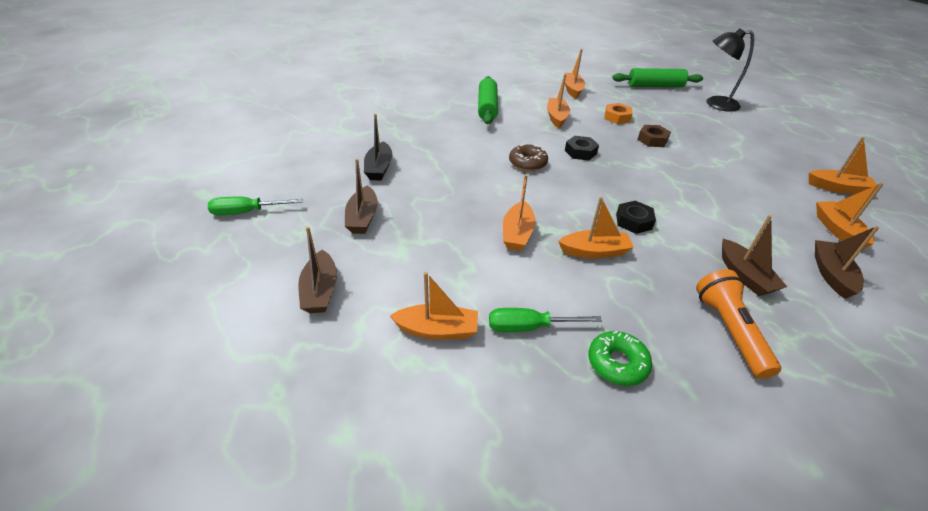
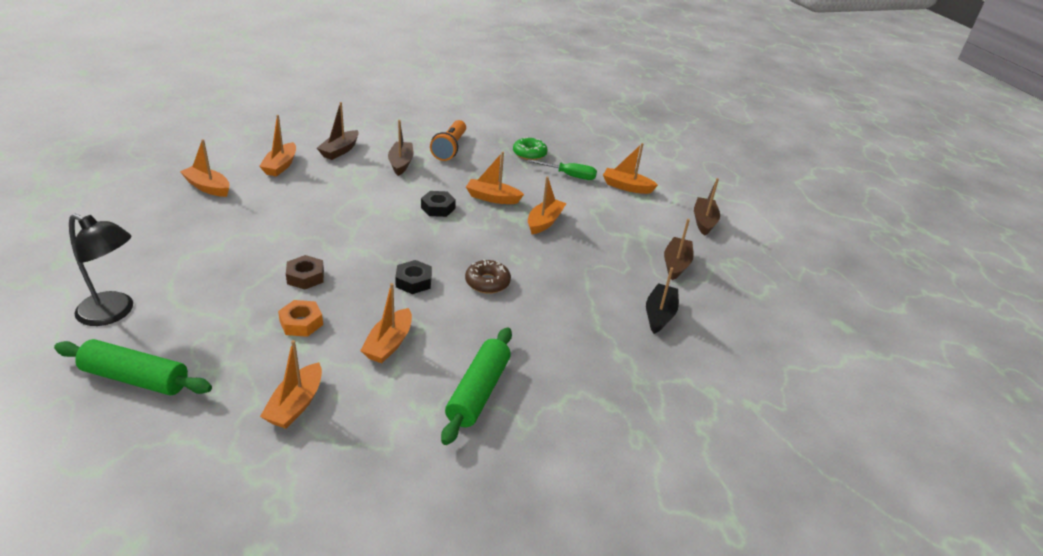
camera: 165 degrees left, 5 degrees down
(246, 212) = (786, 294): green screwdriver -> none

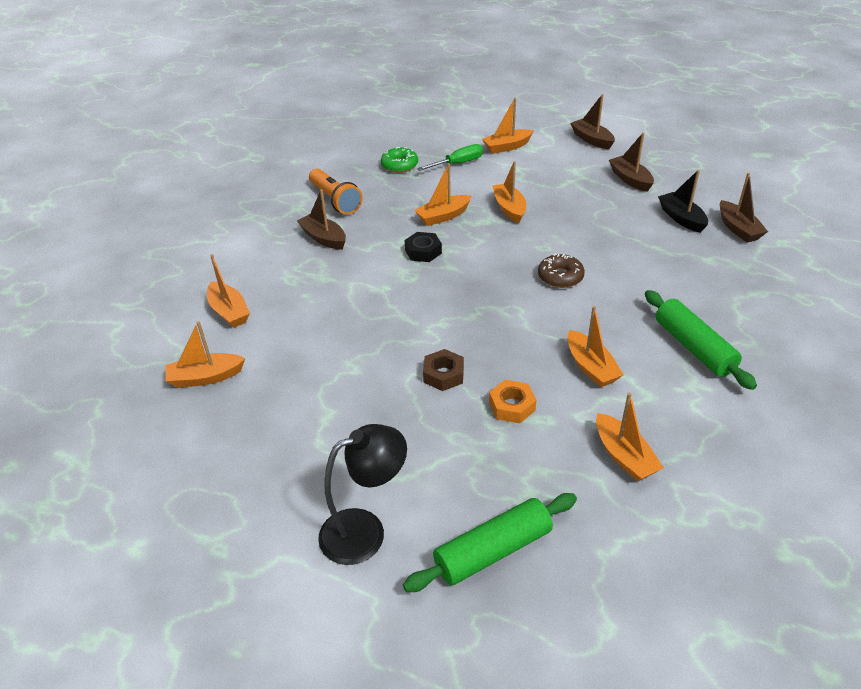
camera: 40 degrees left, 5 degrees up
(340, 151) = (251, 263): brown boat -> brown boat (738, 229)
(413, 281) = (518, 315): black nut -> none

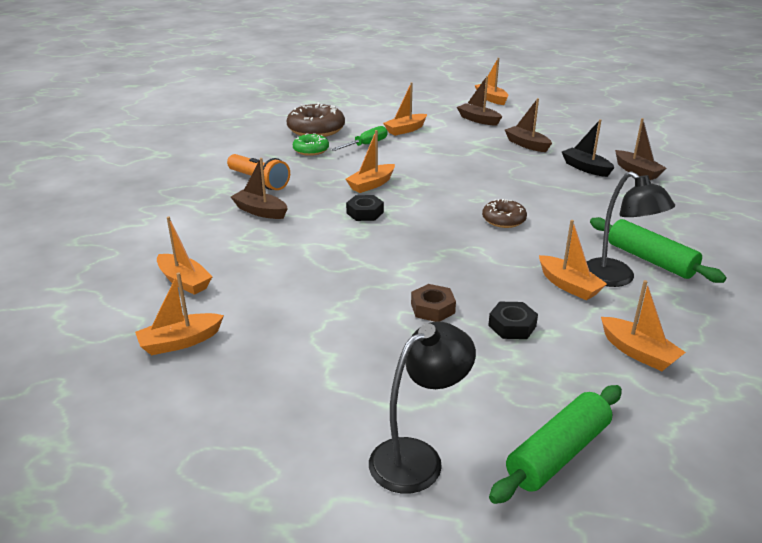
camera: 15 degrees left, 10 degrees down
(414, 138) = (316, 129): none -> brown donut
(509, 208) = (430, 174): orange boat -> orange boat (491, 99)
(512, 406) = (512, 326): orange nut -> black nut
(645, 365) = (616, 278): none -> black lamp

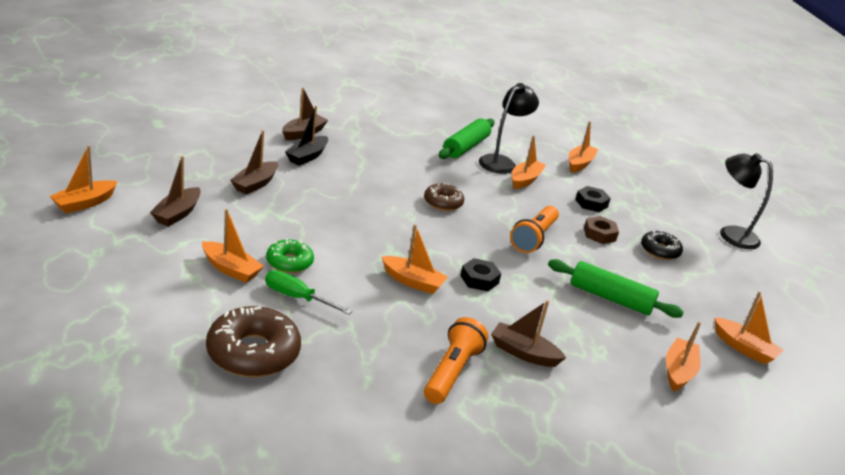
camera: 115 degrees left, 0 degrees up
(260, 211) = (523, 353): brown boat -> brown boat turned 105 degrees clockwise
(311, 150) = (334, 344): green donut -> green donut (289, 262)
(386, 349) = (660, 251): none -> black donut
(429, 258) = (533, 238): none -> orange flashlight
(558, 453) = (684, 194): green rolling pin -> green rolling pin (610, 298)

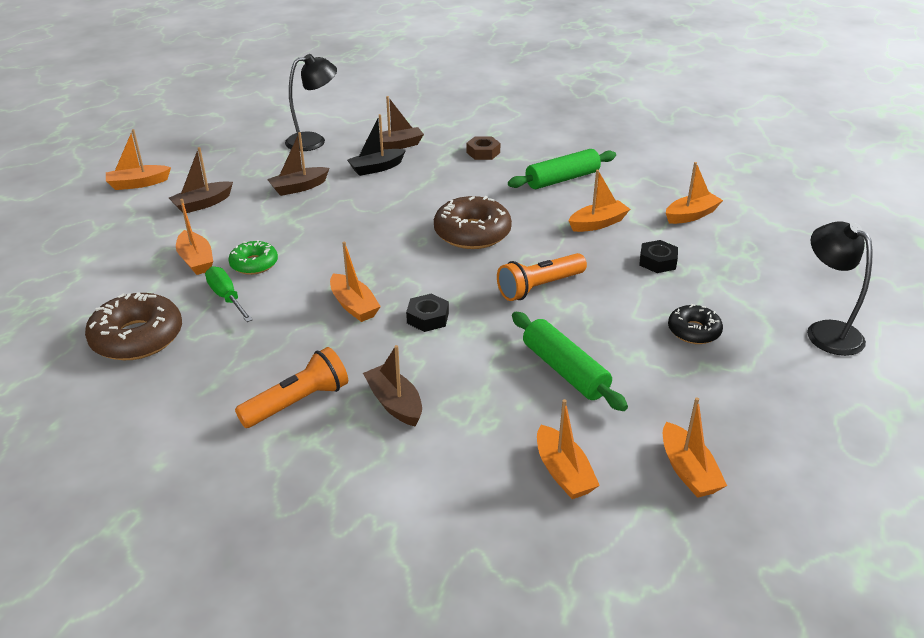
camera: 35 degrees right, 5 degrees up
(443, 202) = (472, 233): brown donut -> brown donut, size x1.70
(501, 162) = (589, 200): black lamp -> black lamp (314, 141)
(599, 234) = (630, 298): brown nut -> brown nut (483, 152)
(678, 371) = (563, 472): orange boat -> orange boat turned 105 degrees clockwise

